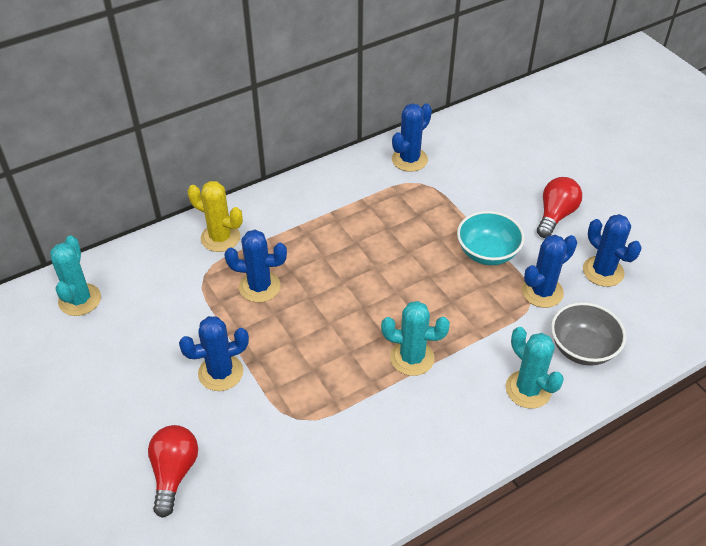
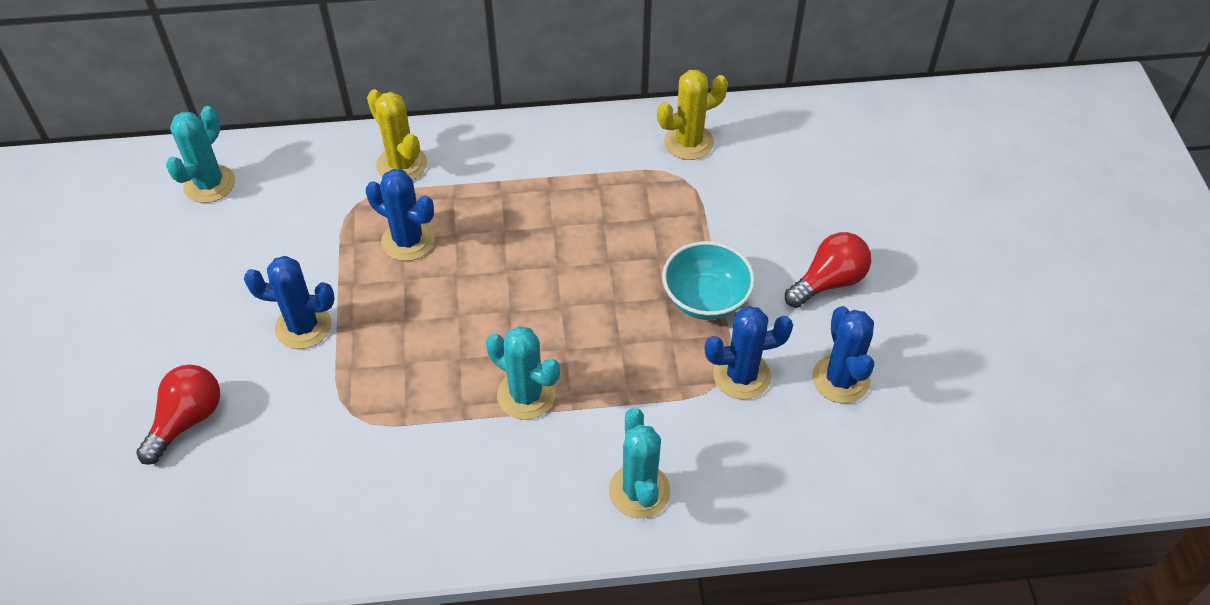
camera: 25 degrees right, 5 degrees up
(409, 159) = (688, 142): blue cactus -> yellow cactus
(582, 348) = (743, 468): grey bowl -> none

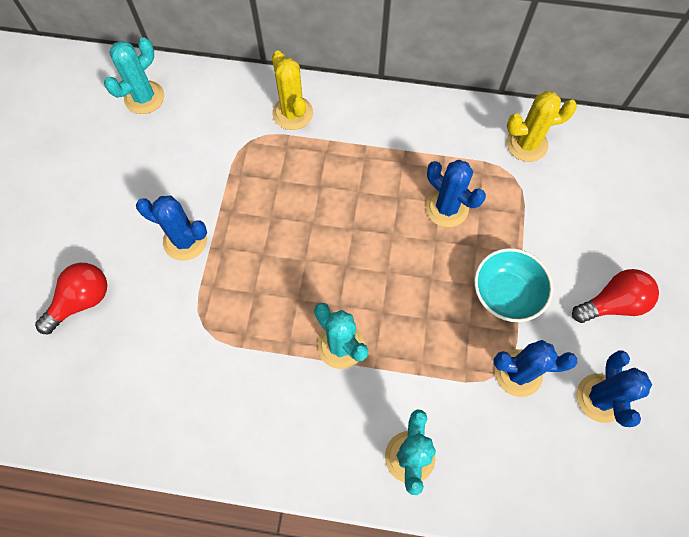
camera: 15 degrees right, 15 degrees up
(408, 241) = (282, 183): blue cactus -> blue cactus (446, 208)

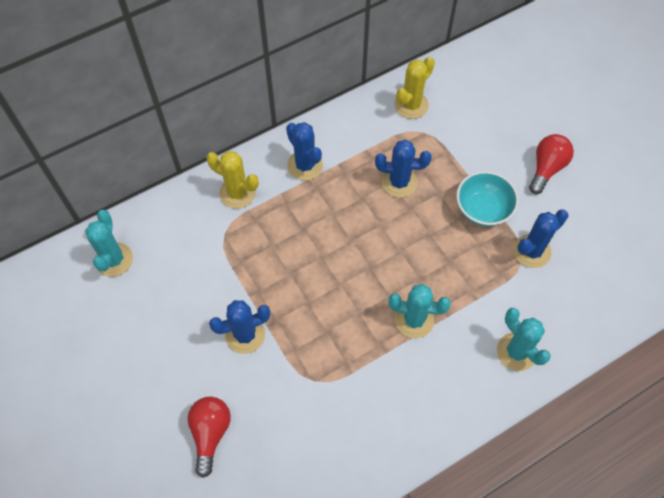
camera: 40 degrees left, 5 degrees down
(600, 398) = (588, 229): blue cactus -> blue cactus (305, 165)

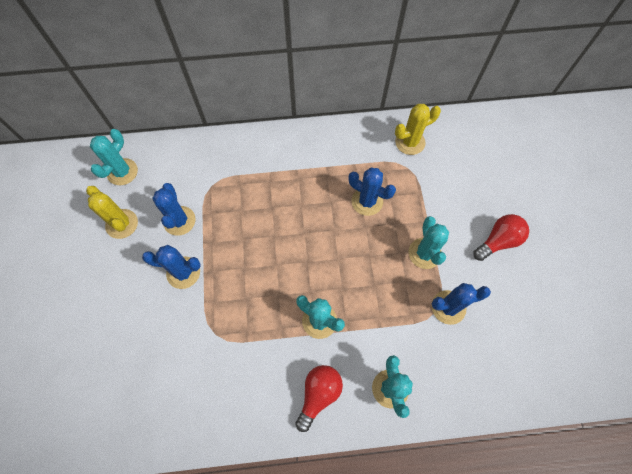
camera: 25 degrees right, 5 degrees up
(210, 433) = (116, 339): red light bulb -> red light bulb (318, 394)
(237, 193) = (237, 158): yellow cactus -> yellow cactus (122, 224)
(305, 165) = (300, 157): blue cactus -> blue cactus (179, 221)
(483, 209) = (424, 253): turquoise bowl -> turquoise cactus

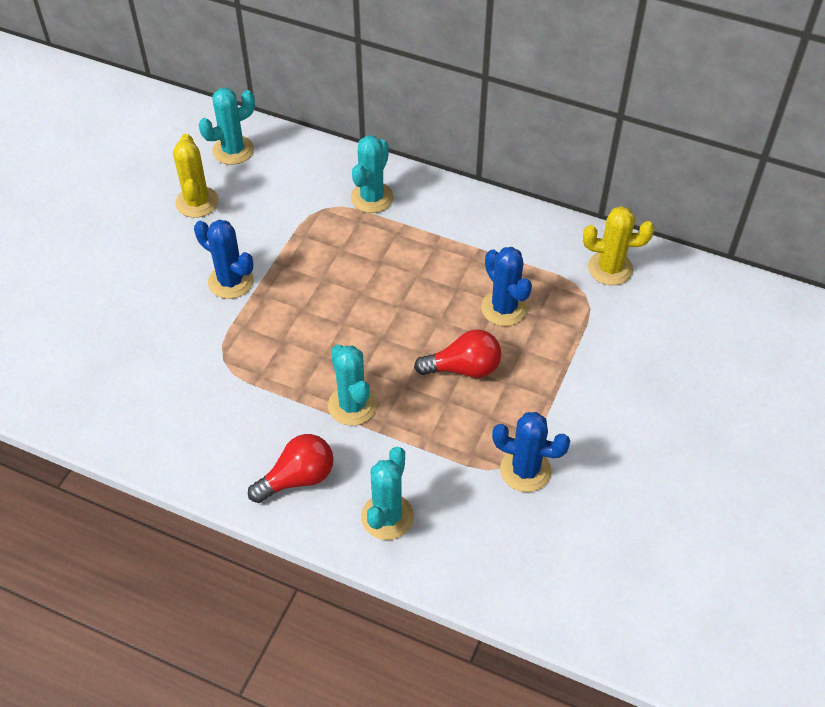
camera: 30 degrees right, 15 degrees down
(179, 221) = (262, 227): blue cactus -> none
(424, 253) = (538, 398): turquoise cactus -> turquoise cactus (372, 198)
(498, 241) = (649, 431): red light bulb -> red light bulb (464, 368)

